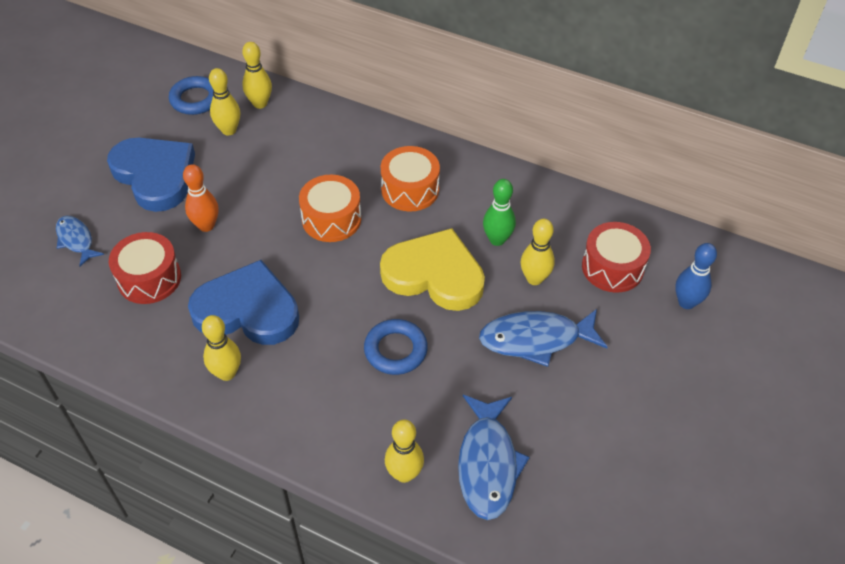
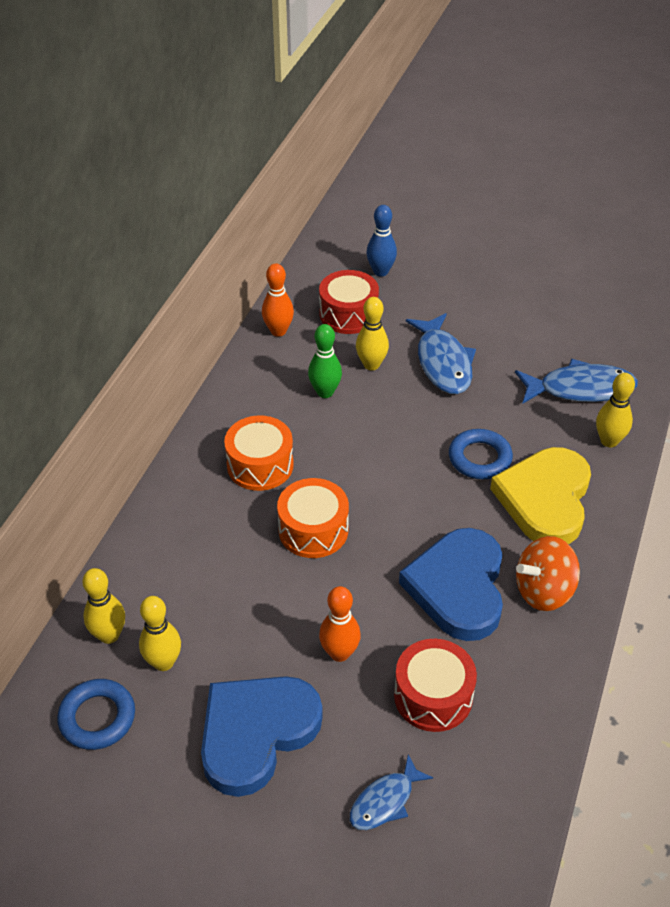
camera: 95 degrees left, 5 degrees down
(227, 373) = (544, 591): yellow bowling pin -> orange spinning top
(434, 274) = (379, 436): yellow heart -> yellow heart (545, 499)
(585, 211) = (278, 331): none -> orange bowling pin

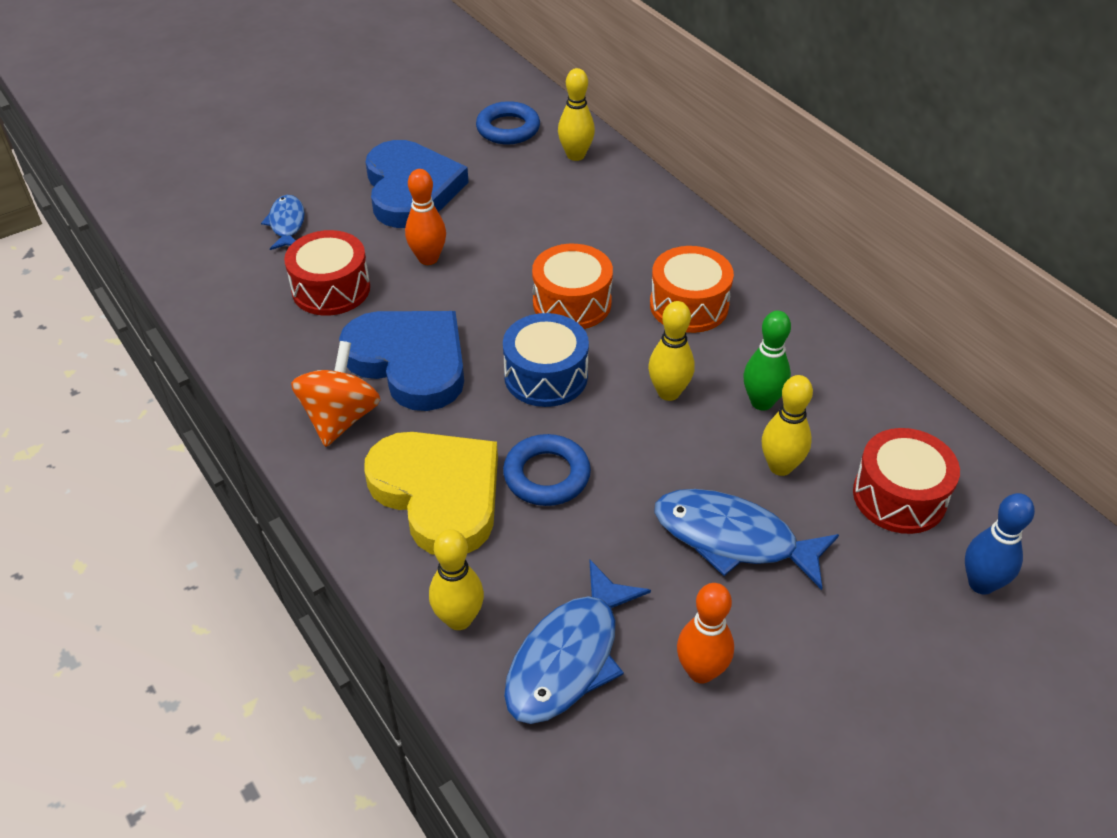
camera: 125 degrees right, 0 degrees up
(163, 662) = (522, 171): yellow bowling pin -> yellow bowling pin (668, 392)
(278, 331) = (906, 414): orange bowling pin -> orange bowling pin (701, 671)
(399, 504) = (546, 376): none -> blue drum

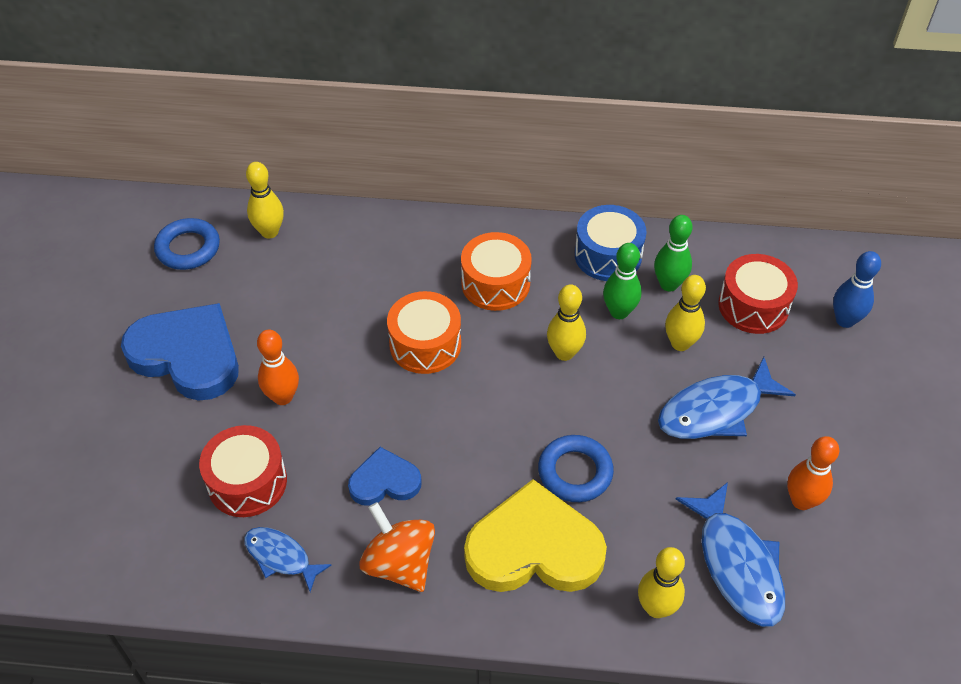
camera: 50 degrees left, 5 degrees up
(287, 224) = (131, 464): blue fish -> blue fish (281, 557)
(410, 362) = (384, 481): blue heart -> blue heart, size x0.54
(546, 376) = (482, 409): blue drum -> blue drum (608, 255)
(841, 418) = (669, 284): none -> green bowling pin

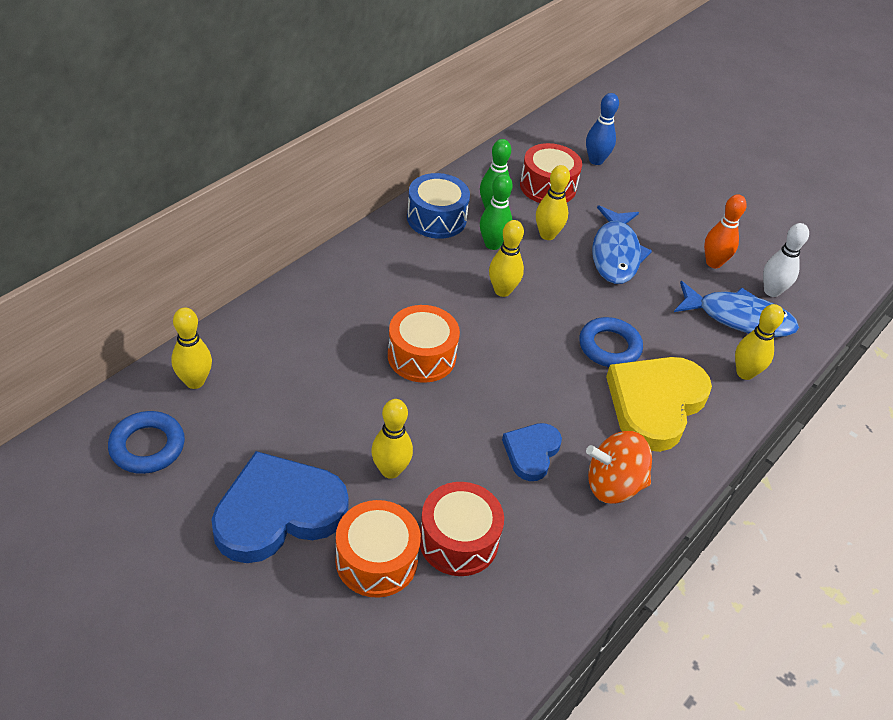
camera: 60 degrees left, 5 degrees down
(281, 557) = (551, 556): blue fish -> none
(283, 397) = (390, 470): orange bowling pin -> yellow bowling pin
(495, 283) = (402, 286): orange drum -> orange drum (376, 560)
(817, 577) = (771, 291): none -> white bowling pin

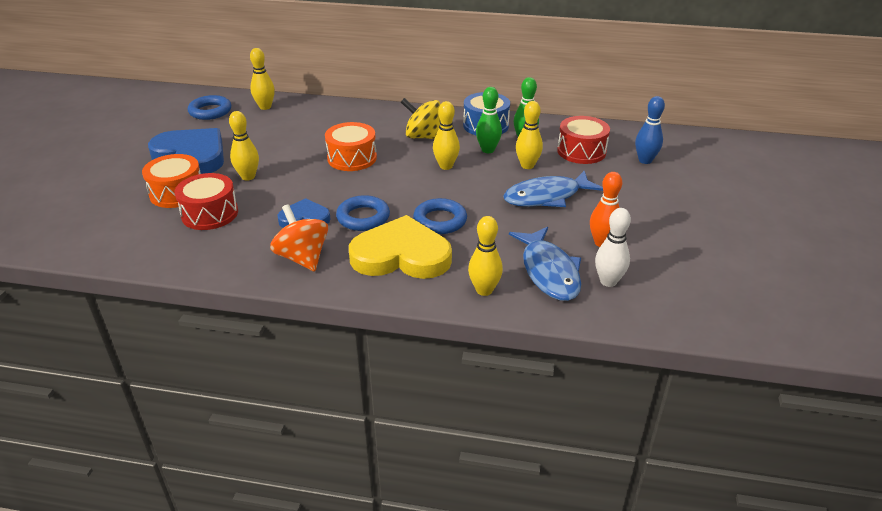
camera: 65 degrees right, 10 degrees down
(420, 276) = (424, 137): none -> yellow spinning top
(563, 402) = (363, 217): none -> blue ring

